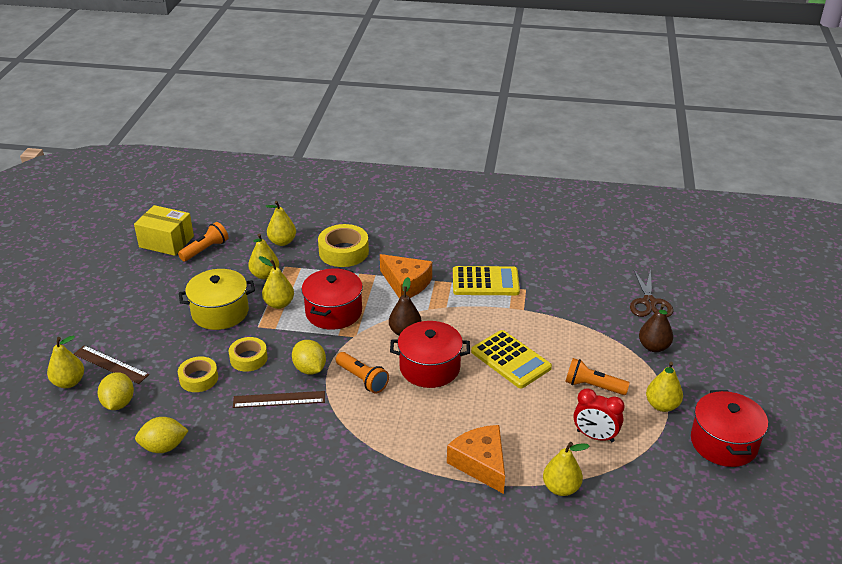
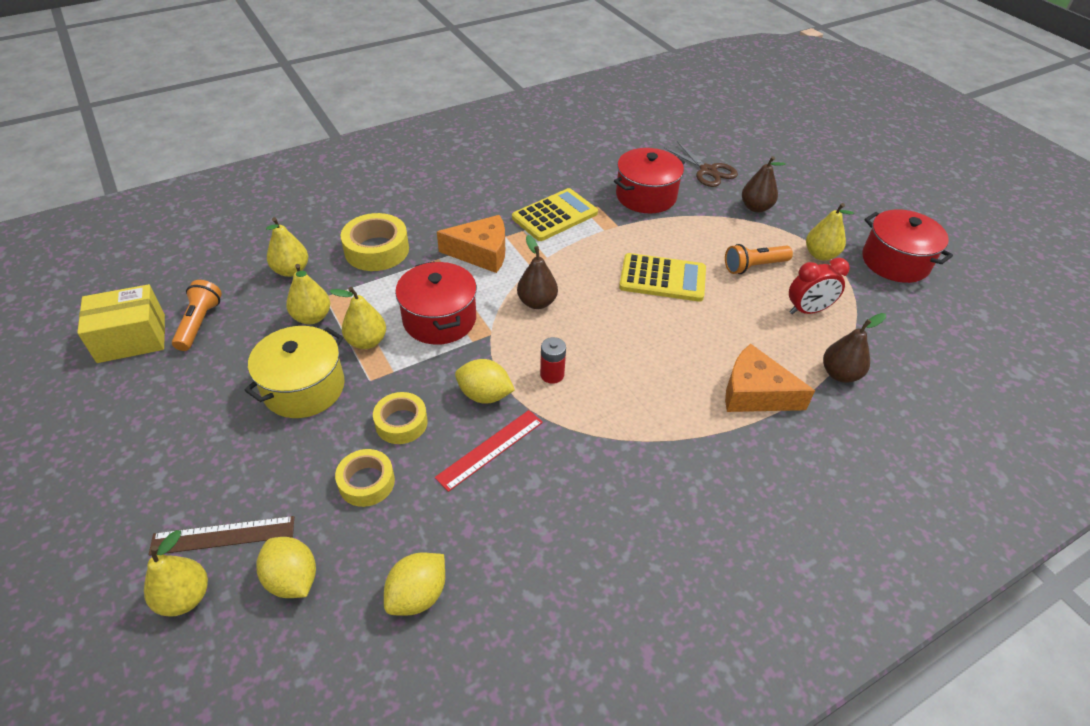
camera: 40 degrees left, 10 degrees up
(279, 399) = (490, 449): brown ruler -> red ruler
(362, 379) = (552, 374): orange flashlight -> red battery
(429, 367) = (602, 325): red pot -> red pot (646, 196)
(561, 488) = (840, 374): yellow pear -> brown pear

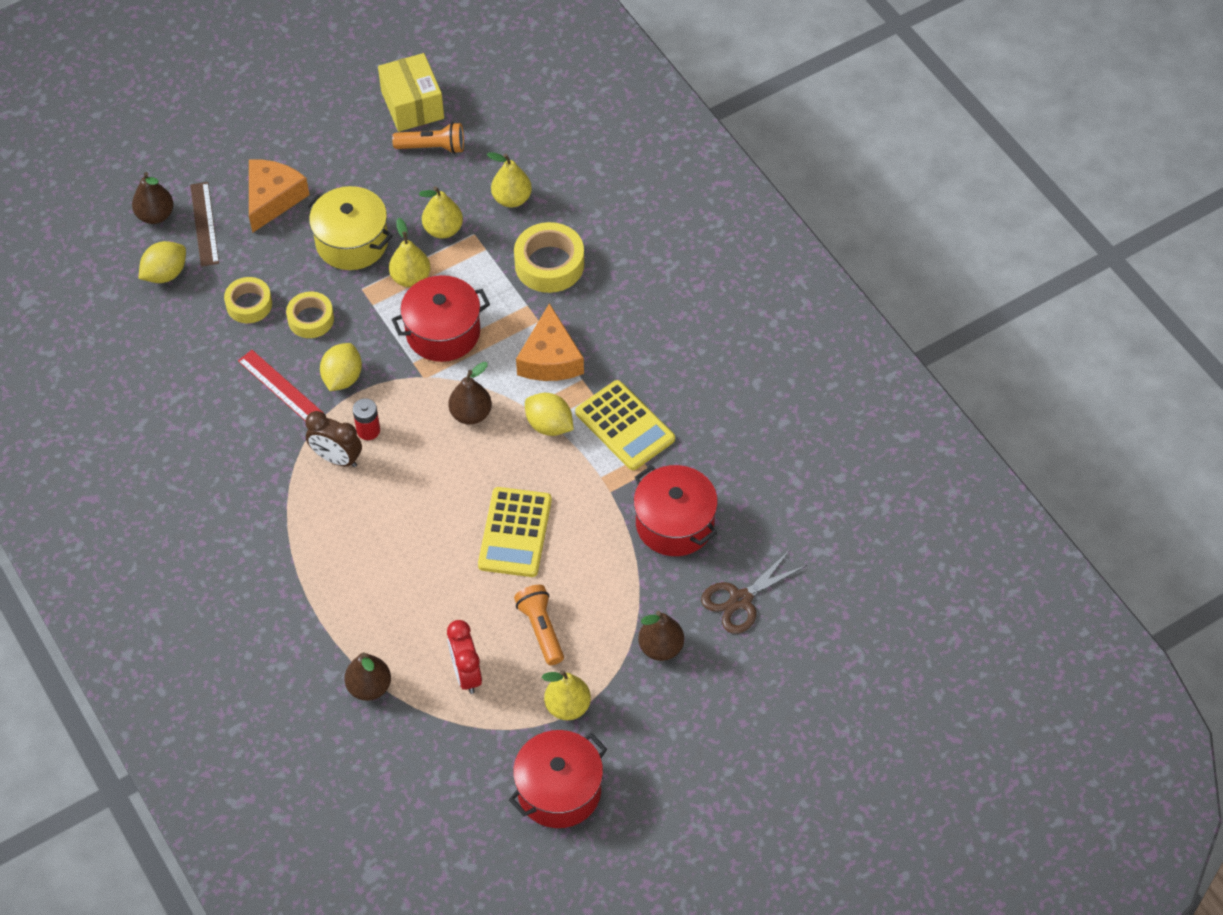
camera: 90 degrees right, 10 degrees up
(185, 597) = (155, 215): yellow pear -> brown pear
(418, 595) = (147, 352): yellow lemon -> yellow lemon (549, 425)
(585, 399) = (337, 458): none -> brown clock
(755, 393) = (343, 604): orange cheese -> orange cheese (273, 199)

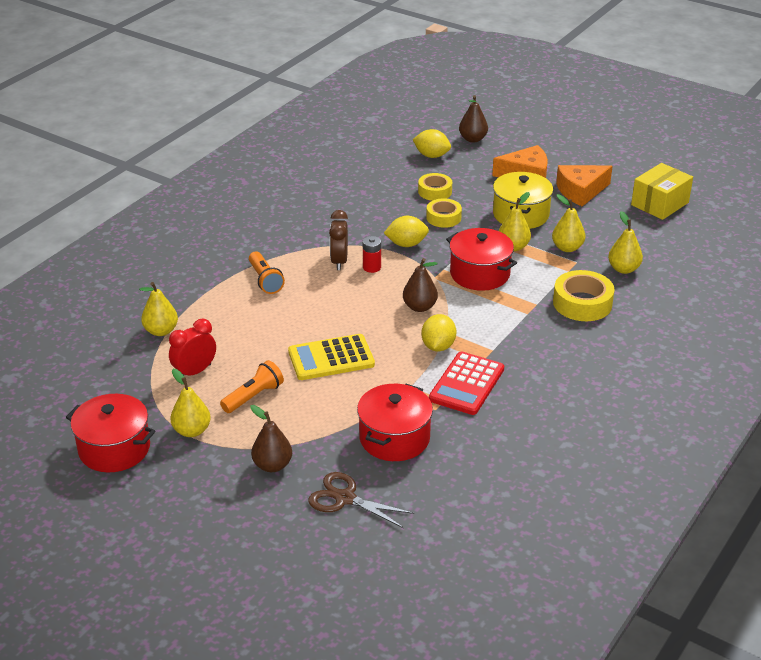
camera: 65 degrees right, 20 degrees down
(204, 224) = (482, 157): brown ruler -> none
(280, 387) = (379, 222): red ruler -> none
(369, 687) = (161, 331): brown pear -> yellow pear
(433, 147) = (633, 222): orange flashlight -> orange flashlight (265, 280)
(550, 358) = (498, 329): orange cheese -> orange cheese (580, 191)
(625, 426) = (467, 384): yellow calculator -> red calculator

